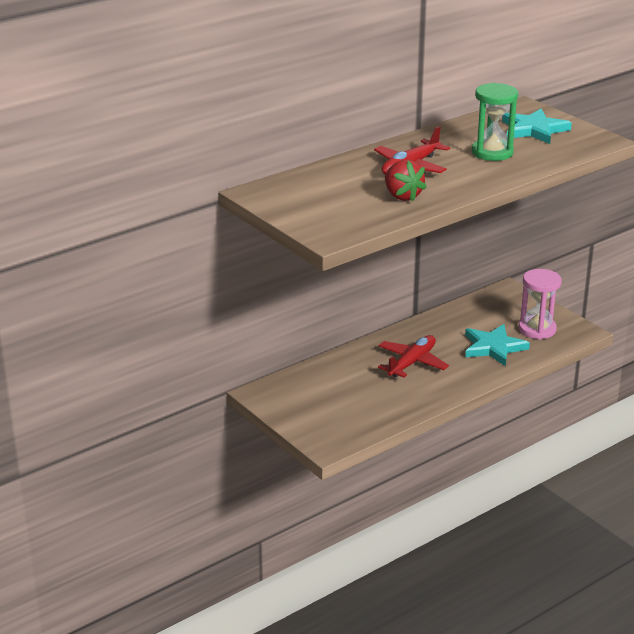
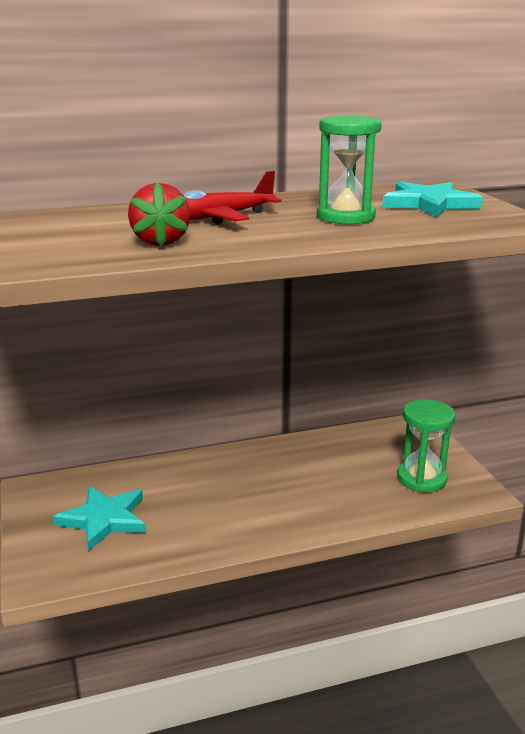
camera: 20 degrees right, 5 degrees down
(412, 363) = (235, 489): red plane -> none
(493, 347) = (350, 490): turquoise star -> turquoise star (104, 519)
(537, 329) = (421, 478): pink hourglass -> green hourglass

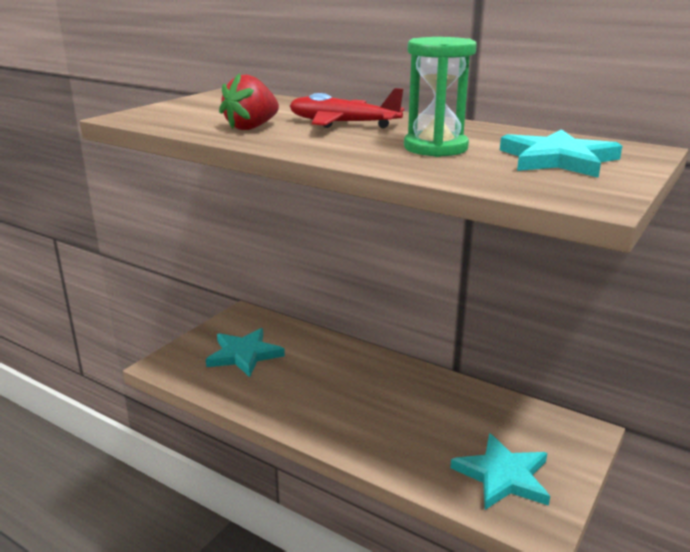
camera: 50 degrees right, 0 degrees up
(421, 478) = (503, 476): green hourglass -> turquoise star

